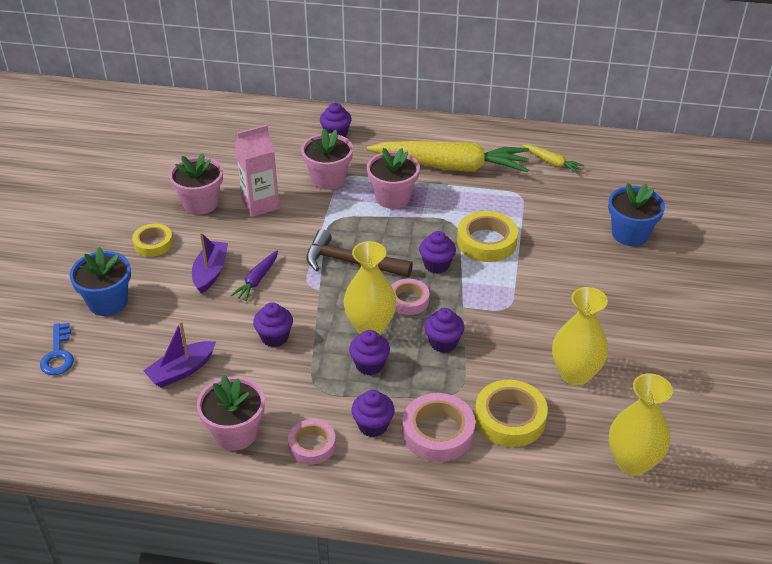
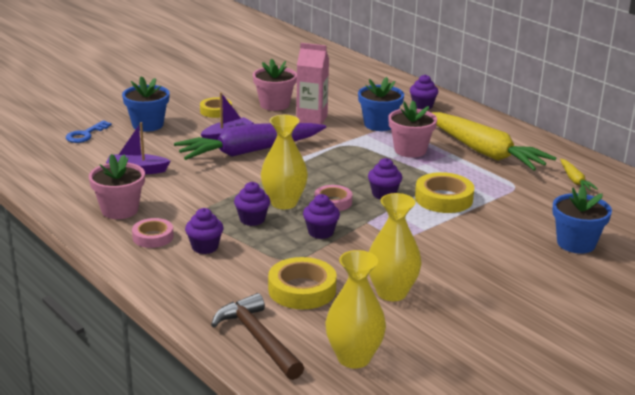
camera: 40 degrees right, 15 degrees down
(257, 280) = (249, 151): purple carrot -> purple carrot, size x2.37
(274, 337) = (215, 180): purple cupcake -> none
(328, 179) = (379, 124): pink flower pot -> blue flower pot
(351, 262) = (325, 168): brown hammer -> brown hammer (258, 339)
(438, 432) = (240, 271): pink tape -> none

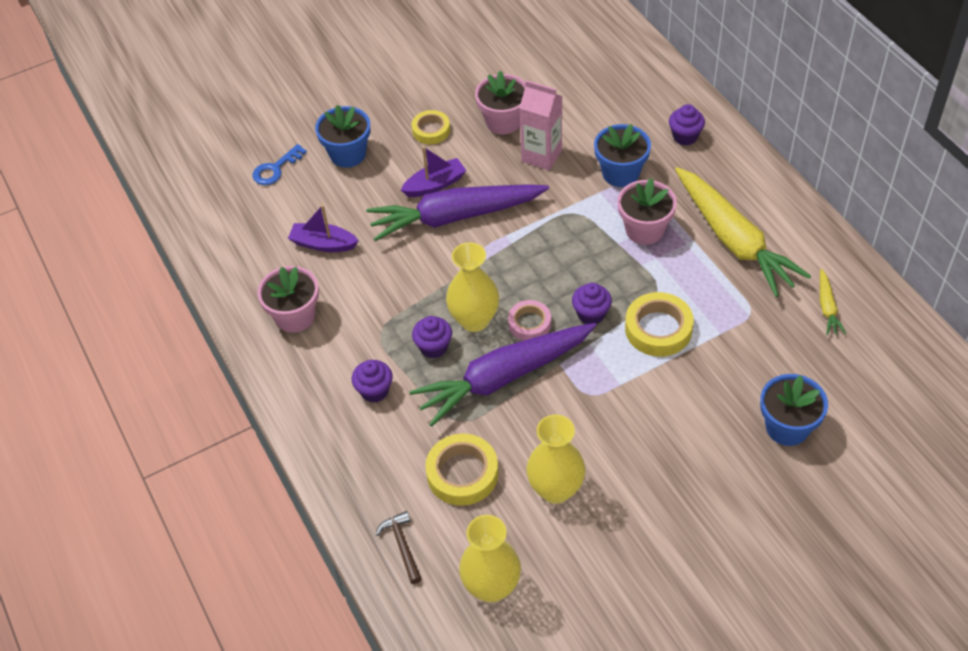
camera: 15 degrees right, 25 degrees up
(153, 237) = (323, 367): pink tape -> none
(258, 339) = (402, 546): brown hammer -> brown hammer, size x0.59
(320, 232) = (503, 378): purple cupcake -> purple carrot

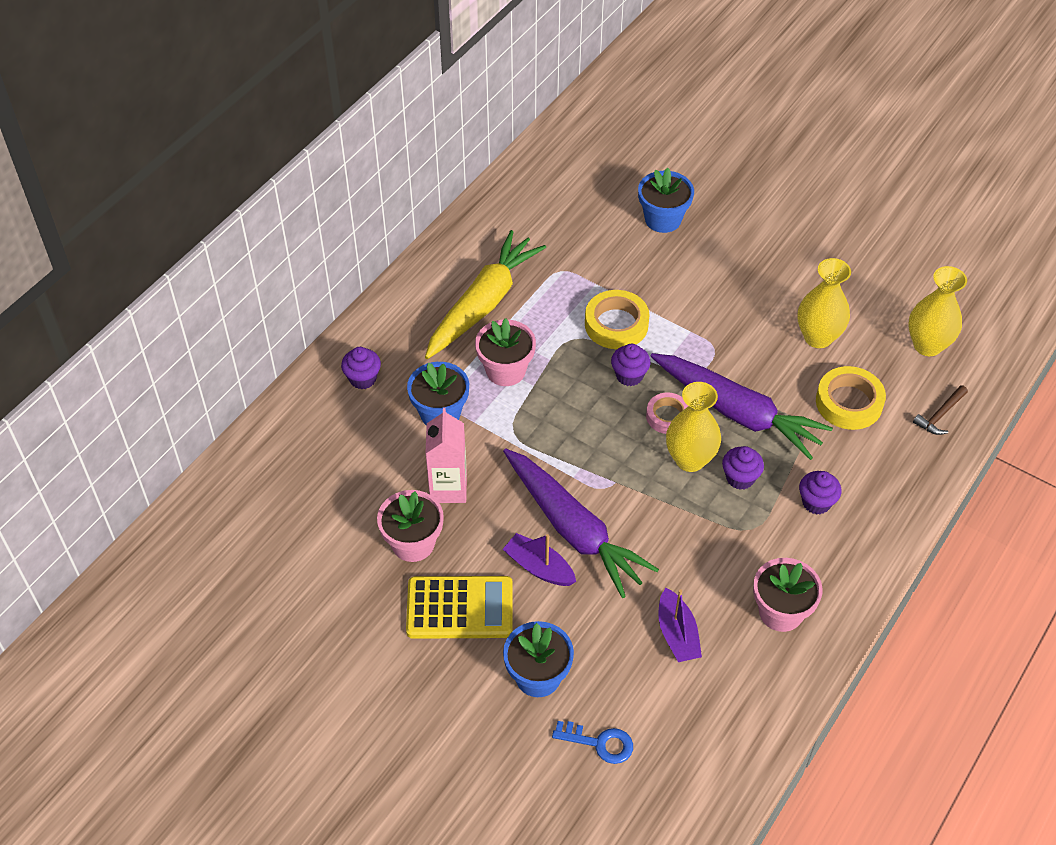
camera: 120 degrees left, 0 degrees up
(431, 130) = (460, 608): yellow tape -> yellow calculator
(827, 307) = (526, 225): yellow carrot -> none

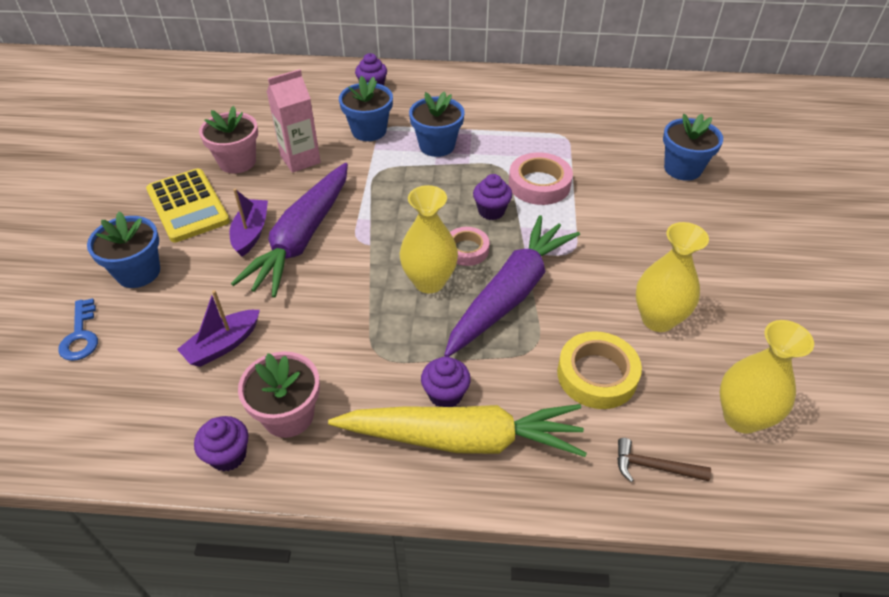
camera: 60 degrees right, 5 degrees down
(483, 304) = (492, 112): yellow carrot -> yellow carrot (462, 439)
(506, 370) = (437, 146): pink flower pot -> blue flower pot
(616, 324) = (539, 184): yellow tape -> pink tape
(737, 412) = (510, 294): purple carrot -> purple carrot turned 150 degrees counterclockwise
(740, 478) = (433, 324): purple cupcake -> purple cupcake (228, 455)

